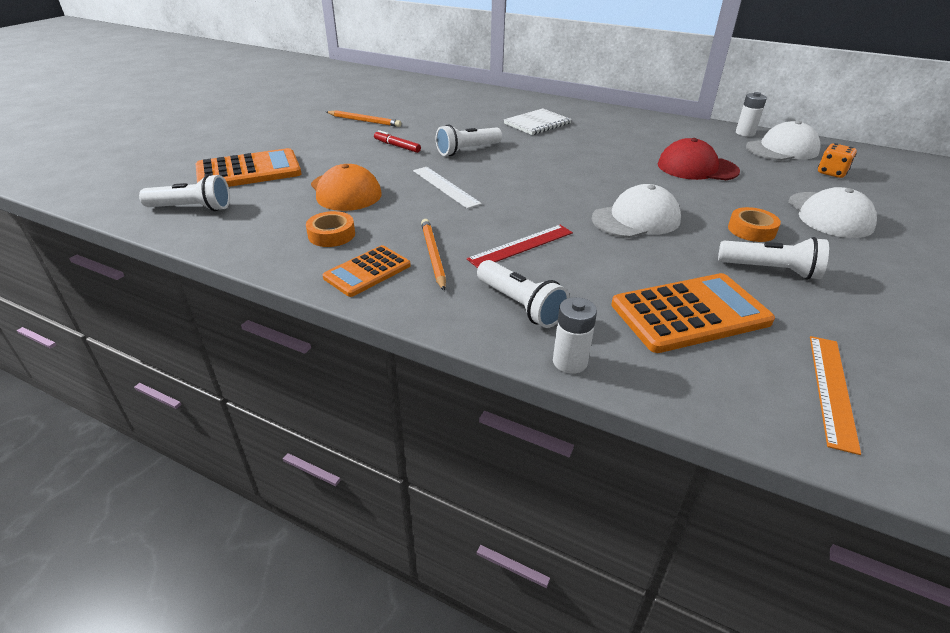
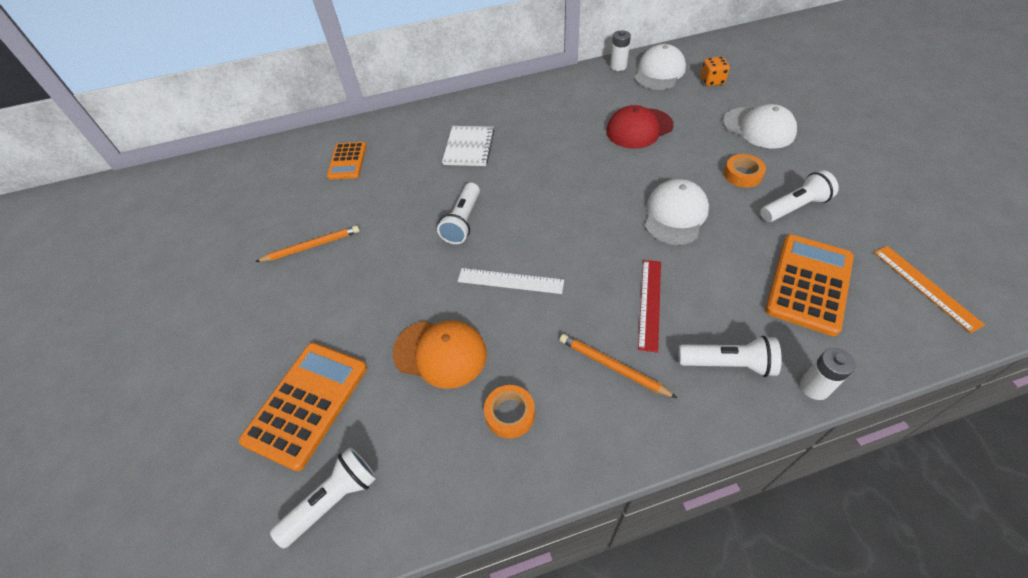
camera: 40 degrees left, 15 degrees up
(367, 271) = (596, 427): orange calculator -> orange calculator (347, 161)
(397, 146) = (396, 259): red marker -> none

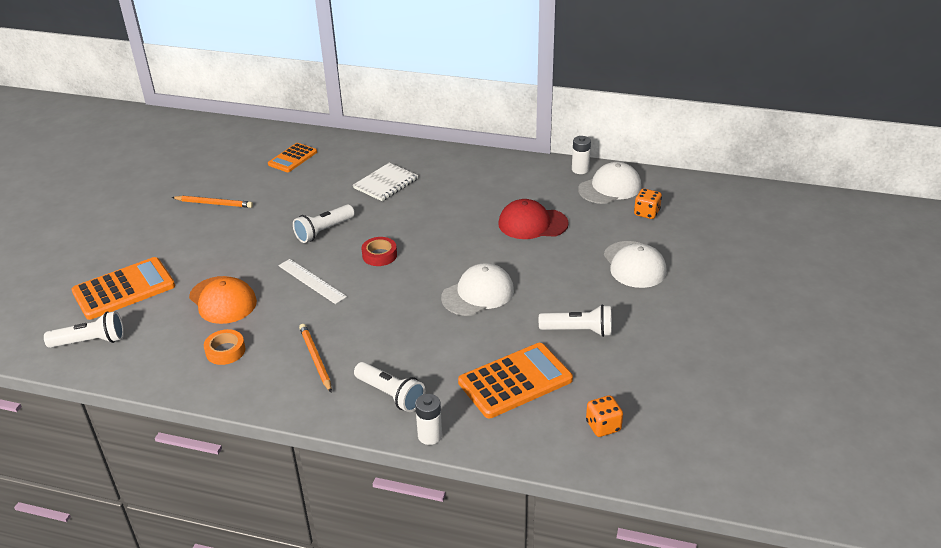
camera: 30 degrees right, 15 degrees down
(545, 220) = (379, 255): none -> red tape
(650, 303) = (385, 337): red ruler -> none
(742, 175) = (570, 291): orange tape -> none
(925, 287) = (603, 426): orange ruler -> orange dice

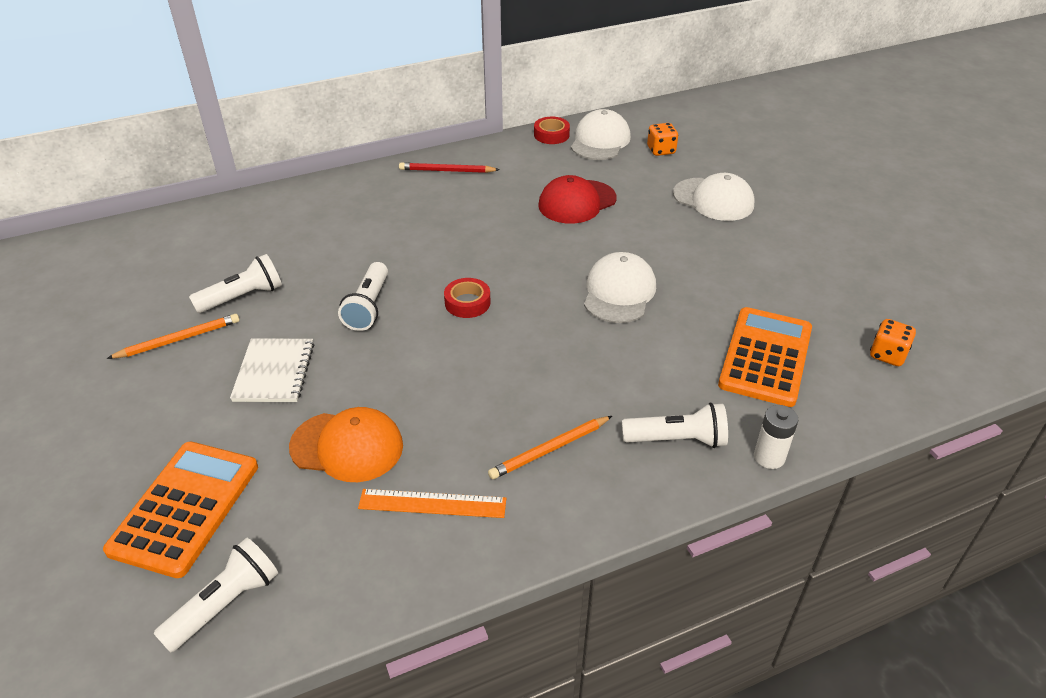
camera: 40 degrees left, 5 degrees up
(225, 351) = (432, 503): orange tape -> orange ruler
(292, 158) = (218, 244): orange calculator -> none
(312, 281) = (428, 367): white ruler -> none
(315, 359) = (550, 449): orange pencil -> orange pencil turned 60 degrees counterclockwise
(386, 183) = (372, 226): white notebook -> white notebook (274, 372)
(475, 167) = (447, 171): none -> red pencil
(578, 331) = (751, 280): white flashlight -> white flashlight (242, 297)
(580, 169) = (551, 135): white battery -> red tape

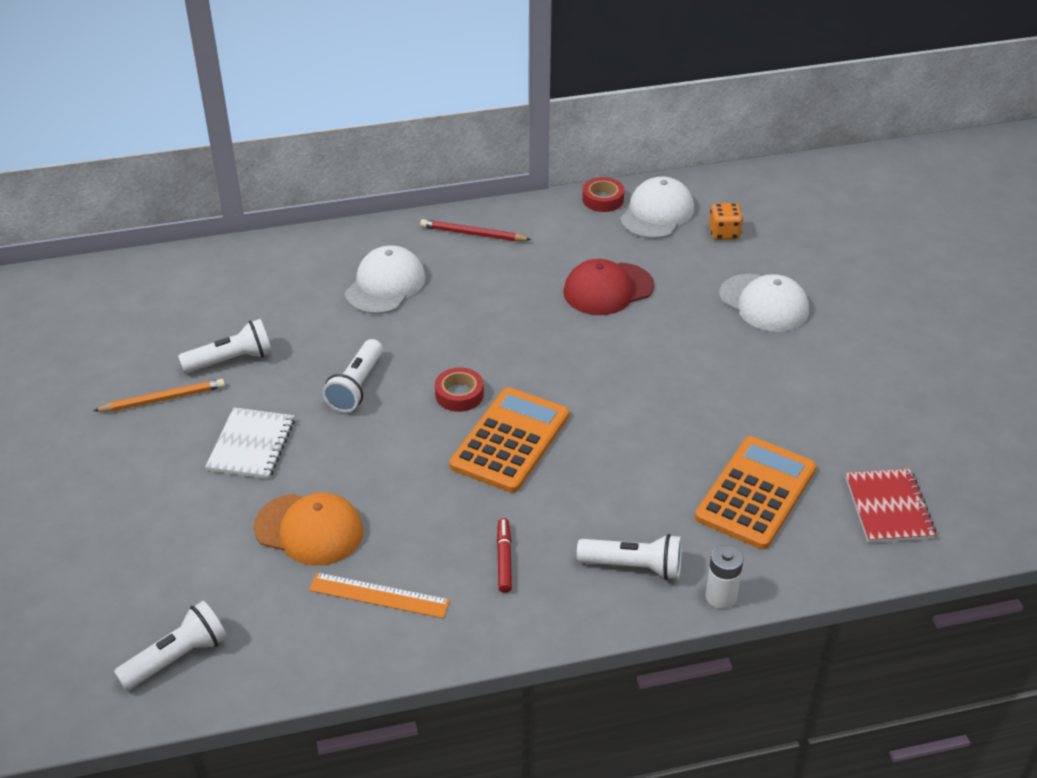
camera: 10 degrees right, 0 degrees up
(185, 508) = (152, 567): orange calculator -> orange calculator (510, 441)
(550, 449) = (504, 559): orange pencil -> red marker
(619, 292) = (622, 402): white cap -> white cap (385, 285)
(887, 355) = (888, 508): orange dice -> red notebook

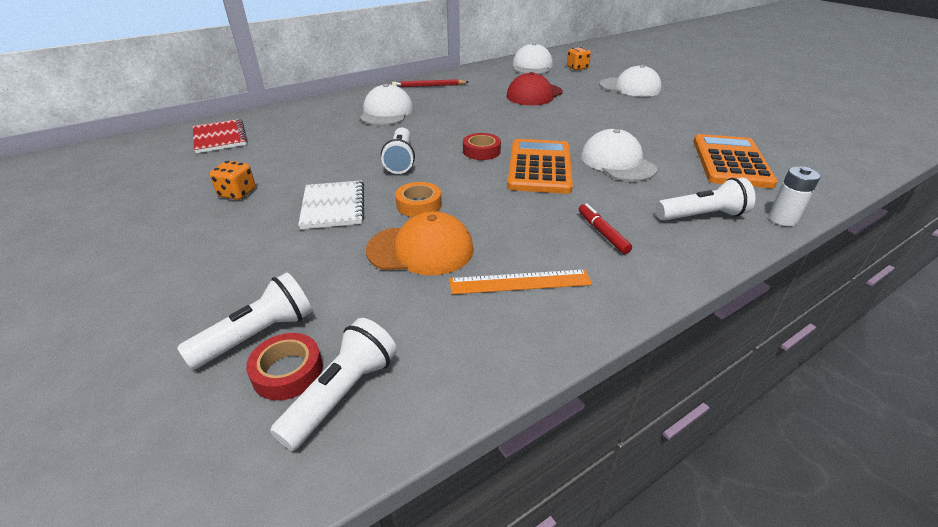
camera: 20 degrees left, 5 degrees down
(163, 399) = (237, 193): orange pencil -> orange dice
(231, 360) = (289, 163): white flashlight -> white flashlight (258, 335)
(339, 466) = (419, 205): none -> orange tape
(603, 199) = (496, 65): red tape -> red tape (288, 372)
(610, 456) = (617, 162): none -> white cap
(888, 508) = (816, 153): red notebook -> red notebook (220, 138)

